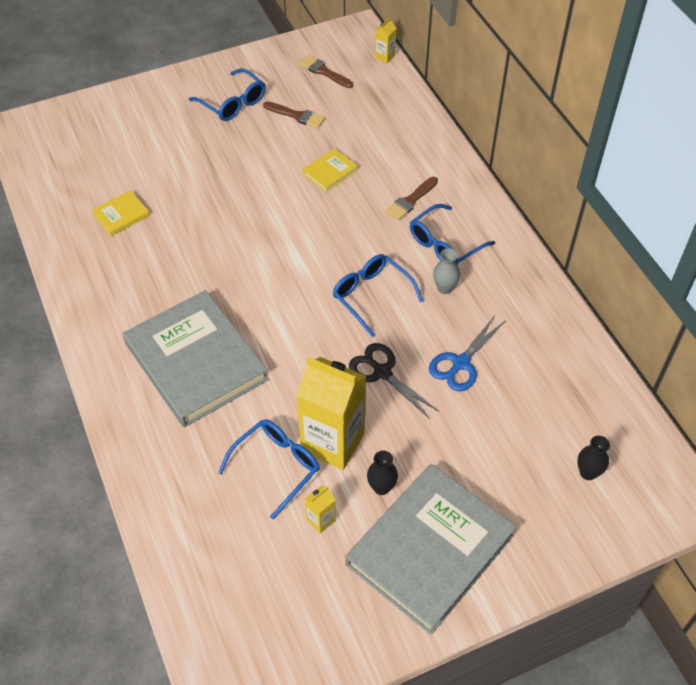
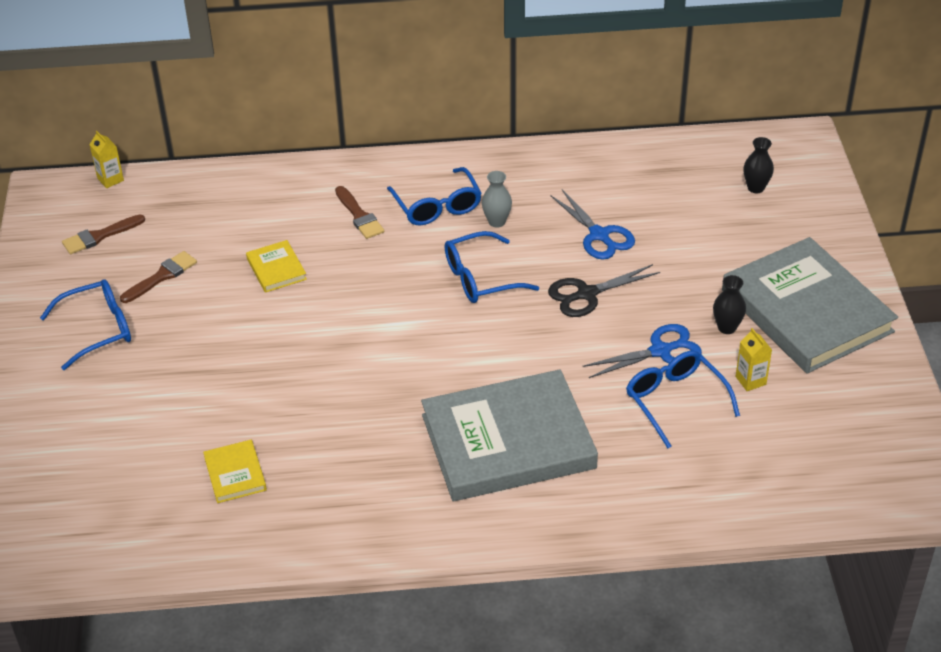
camera: 70 degrees left, 10 degrees down
(332, 442) = (660, 351): yellow carton -> blue scissors

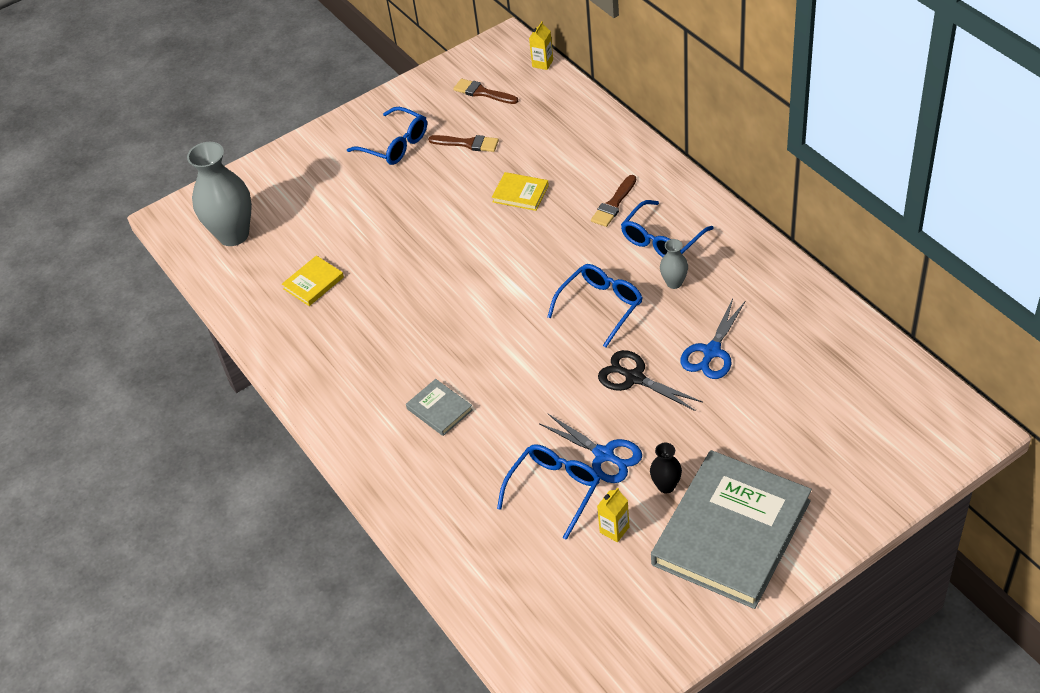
camera: 65 degrees right, 5 degrees up
(83, 516) = (233, 235): none -> grey vase
(276, 269) = (520, 193): yellow book -> yellow book turned 75 degrees clockwise
(480, 278) = (601, 306): blue glasses -> blue glasses turned 90 degrees clockwise
(508, 442) = (439, 409): grey book -> grey book, size x0.42
(755, 188) = (867, 427): black vase -> none

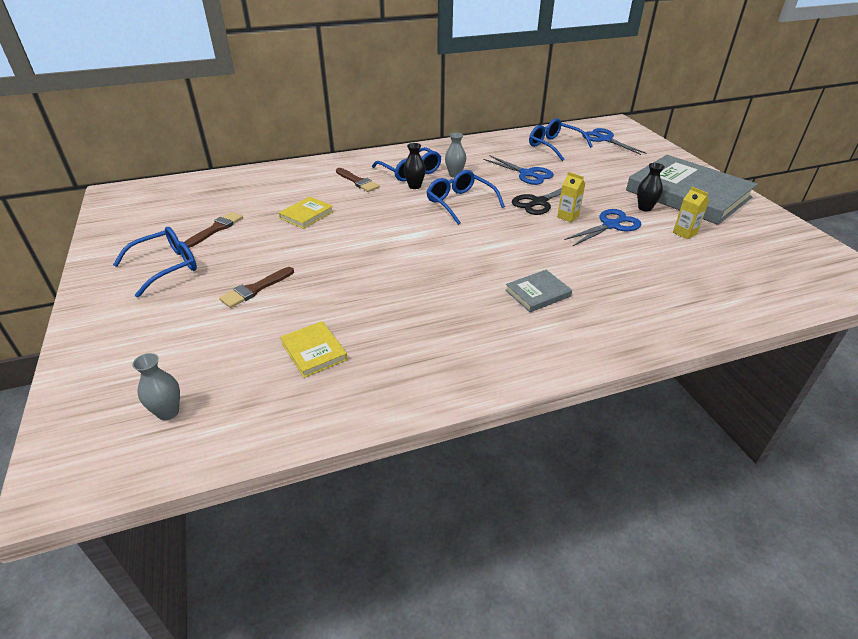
camera: 80 degrees left, 10 degrees down
(233, 235) = (168, 412): grey vase -> grey vase, size x0.47
(482, 92) = (161, 212): brown brush -> brown brush (255, 289)
(542, 63) = (166, 182): yellow carton -> yellow carton (568, 216)
(554, 490) = (643, 251): blue glasses -> blue glasses (554, 146)
(625, 255) = (414, 186): none -> black vase
(887, 422) = (605, 139): none -> blue scissors

